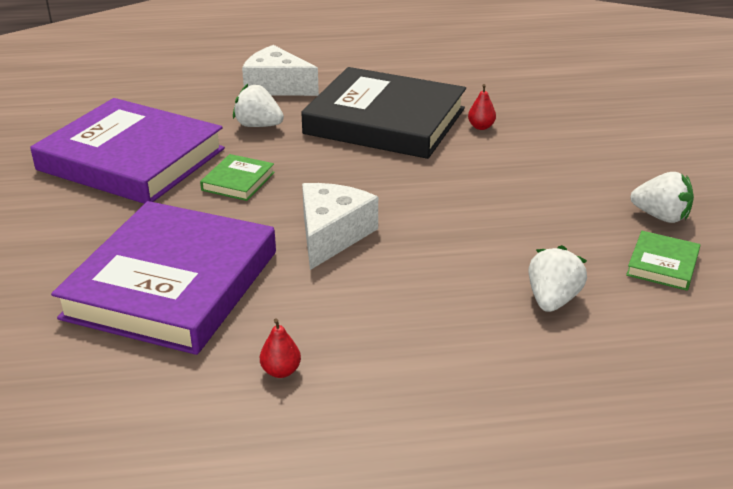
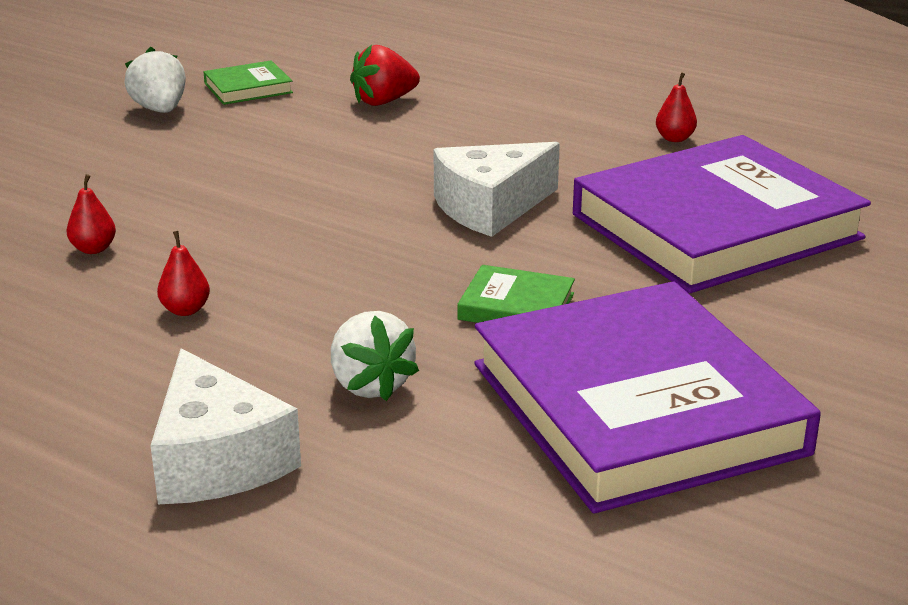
camera: 140 degrees left, 5 degrees down
(238, 181) = (516, 306): green book -> green book turned 45 degrees clockwise
(385, 121) = (185, 310): black book -> red pear
(552, 300) = (384, 101): white strawberry -> red strawberry

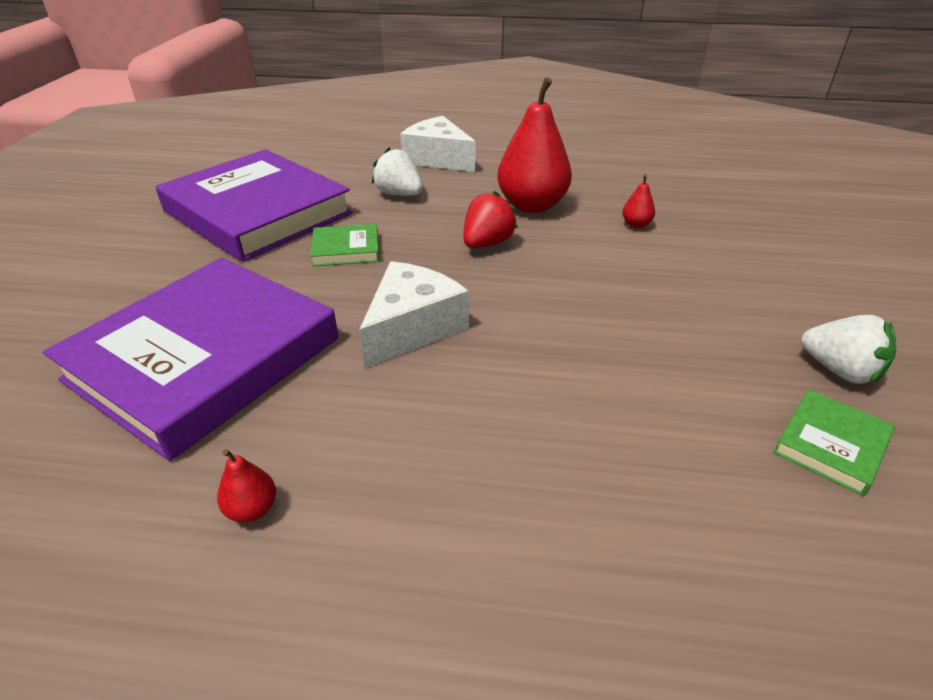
camera: 155 degrees right, 10 degrees up
(185, 310) = (532, 205): red pear -> red pear, size x2.40
(384, 101) = (655, 471): red strawberry -> red strawberry (487, 243)

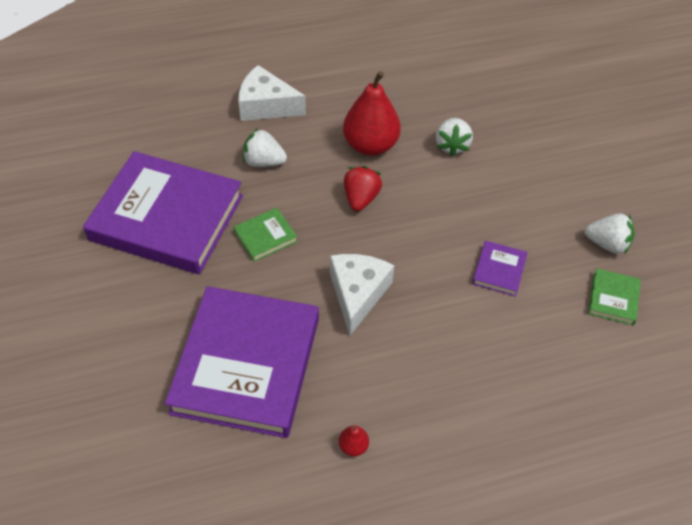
camera: 25 degrees left, 15 degrees up
(636, 224) = (452, 145): red pear -> white strawberry
(637, 356) = (499, 270): none -> purple book

